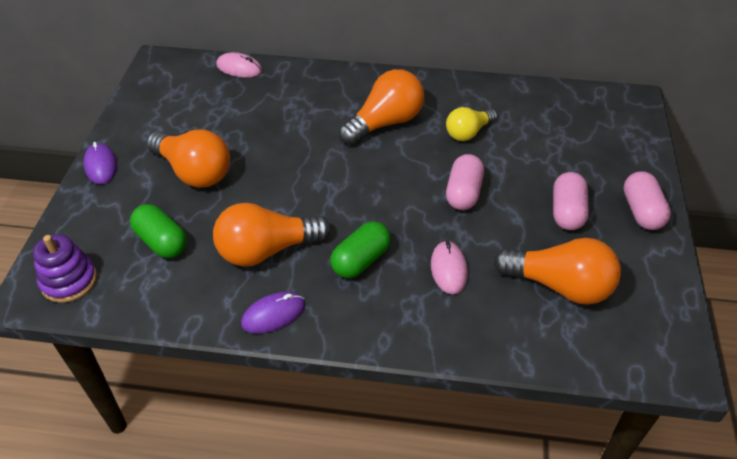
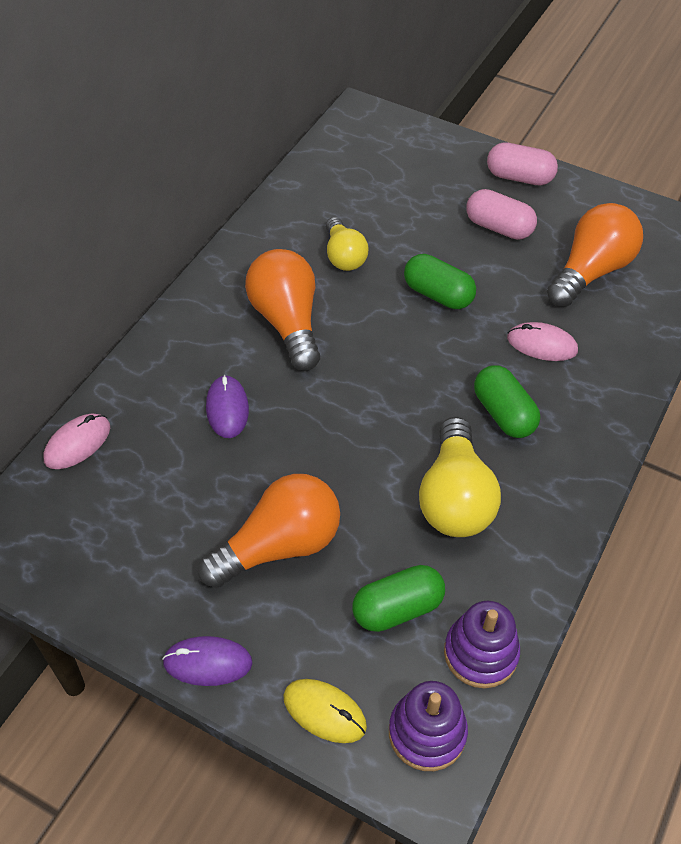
camera: 70 degrees left, 5 degrees up
(76, 226) = (324, 712): none -> yellow mouse
(136, 295) = (480, 653): none -> purple stacking toy
(266, 250) = (455, 498): orange light bulb -> yellow light bulb
(273, 314) = (555, 515): purple mouse -> purple mouse (227, 408)
(463, 193) = (438, 294): pink capsule -> green capsule

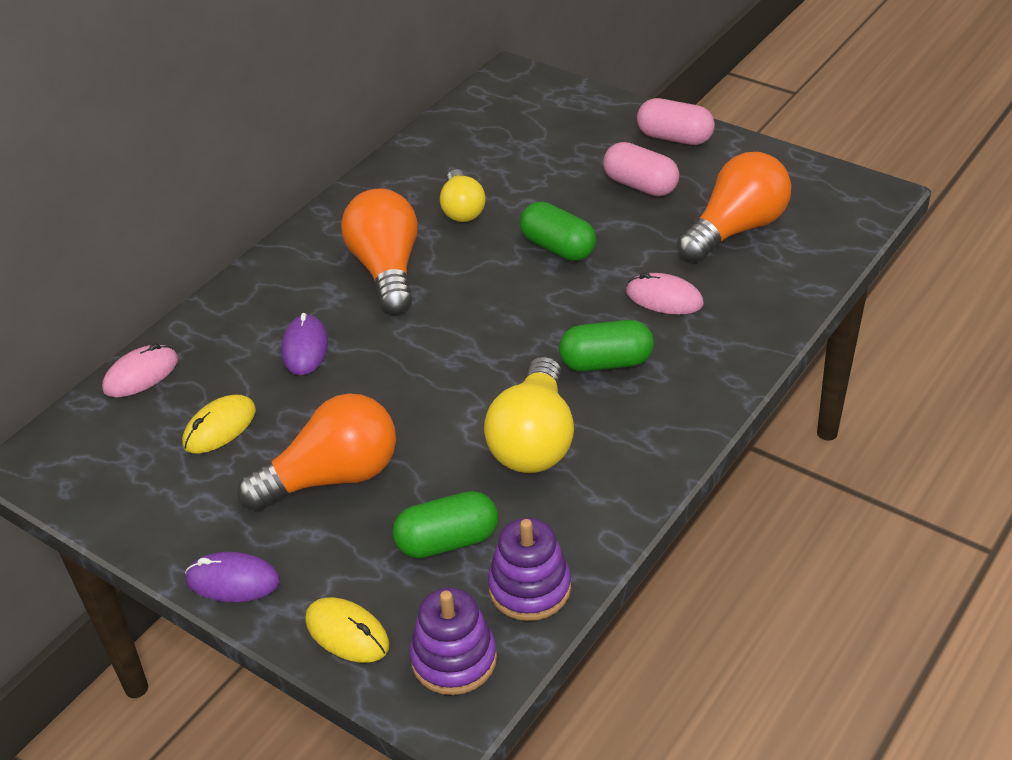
camera: 10 degrees right, 10 degrees down
(163, 497) = (219, 427): none -> yellow mouse
(503, 413) = (606, 362): green capsule -> green capsule turned 75 degrees counterclockwise

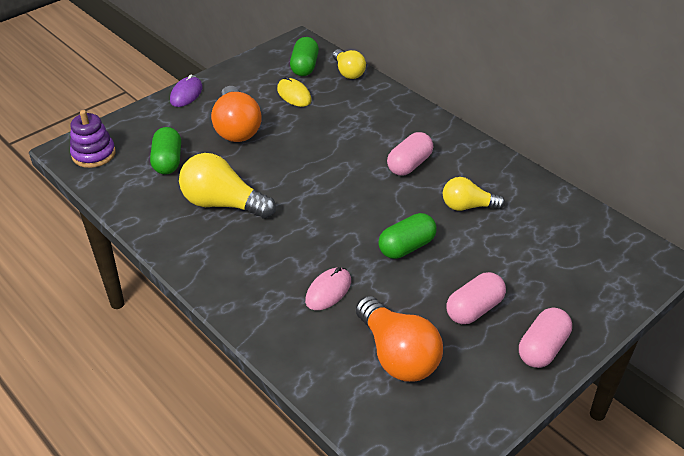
camera: 100 degrees right, 0 degrees up
(141, 374) = (348, 72): pink mouse -> yellow light bulb
(305, 348) = (345, 127): purple mouse -> none
(347, 633) = (132, 124): yellow mouse -> none
(386, 269) = (409, 164): orange light bulb -> pink capsule
(529, 588) = (118, 185): purple stacking toy -> none
(606, 362) = (275, 247): green capsule -> green capsule (304, 67)

